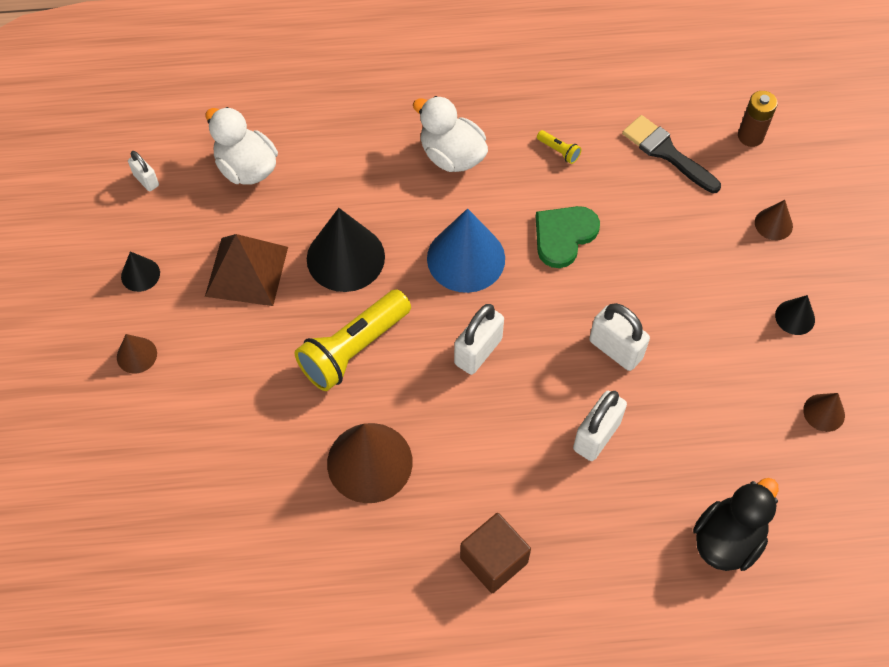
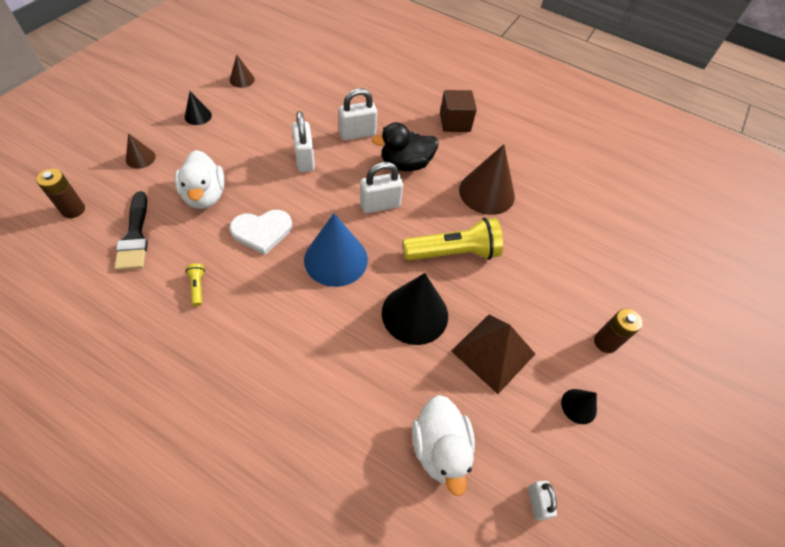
camera: 150 degrees left, 5 degrees down
(136, 355) = (605, 342): brown cone -> brown battery
(451, 156) = (272, 338): white duck -> white duck (205, 195)
(564, 236) = (262, 231): green heart -> white heart
(727, 540) = (342, 71): black duck -> black duck (405, 164)

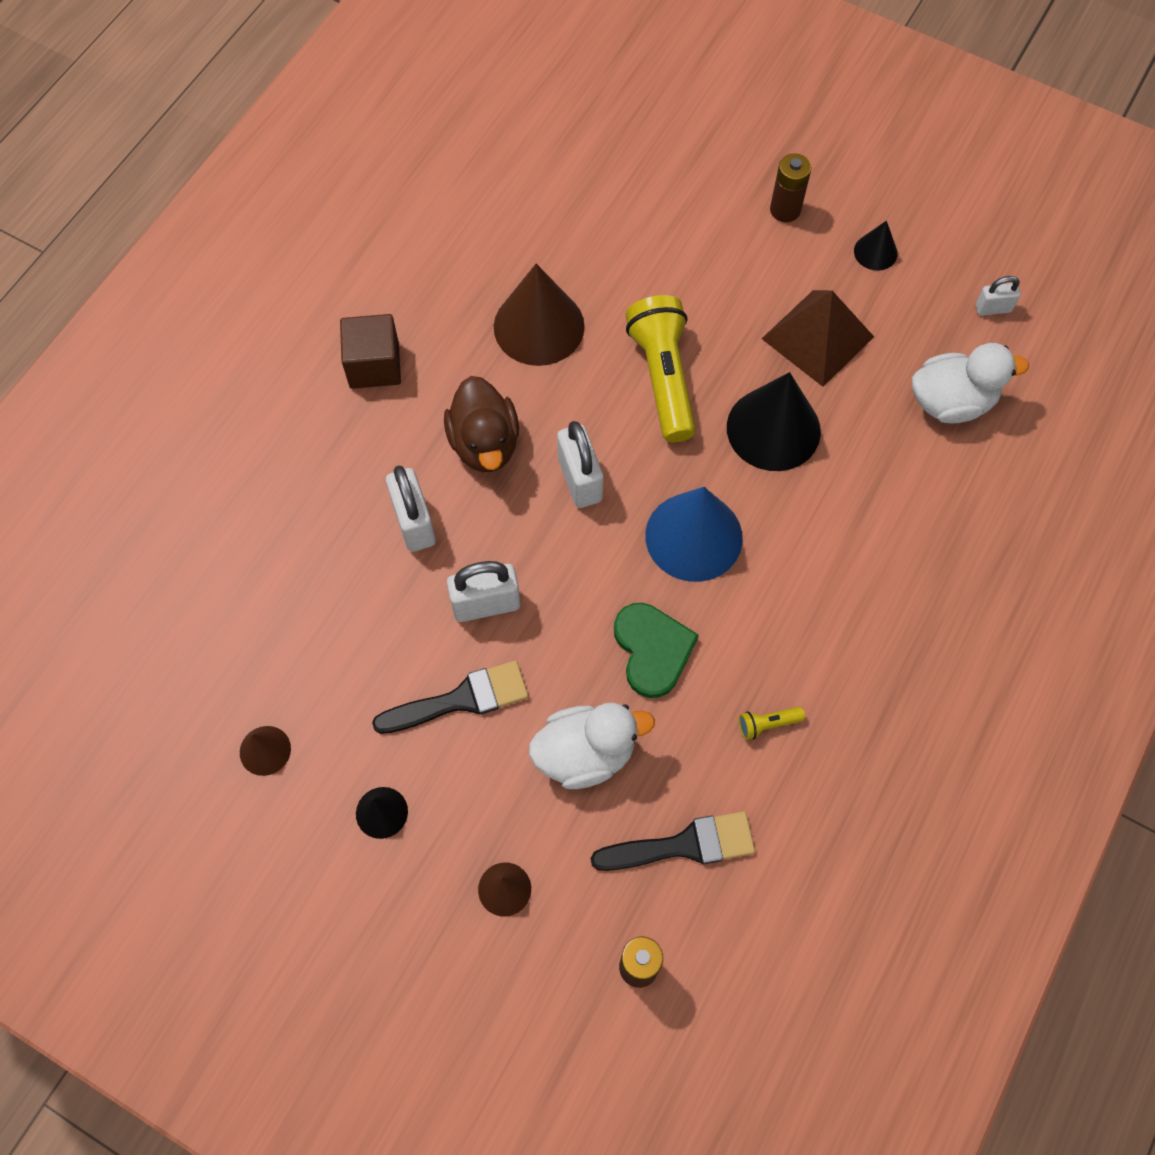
camera: 85 degrees left, 10 degrees up
(251, 147) = (461, 699): none -> black brush
(262, 231) = (652, 649): white heart -> green heart
(405, 164) = (484, 443): black duck -> brown duck

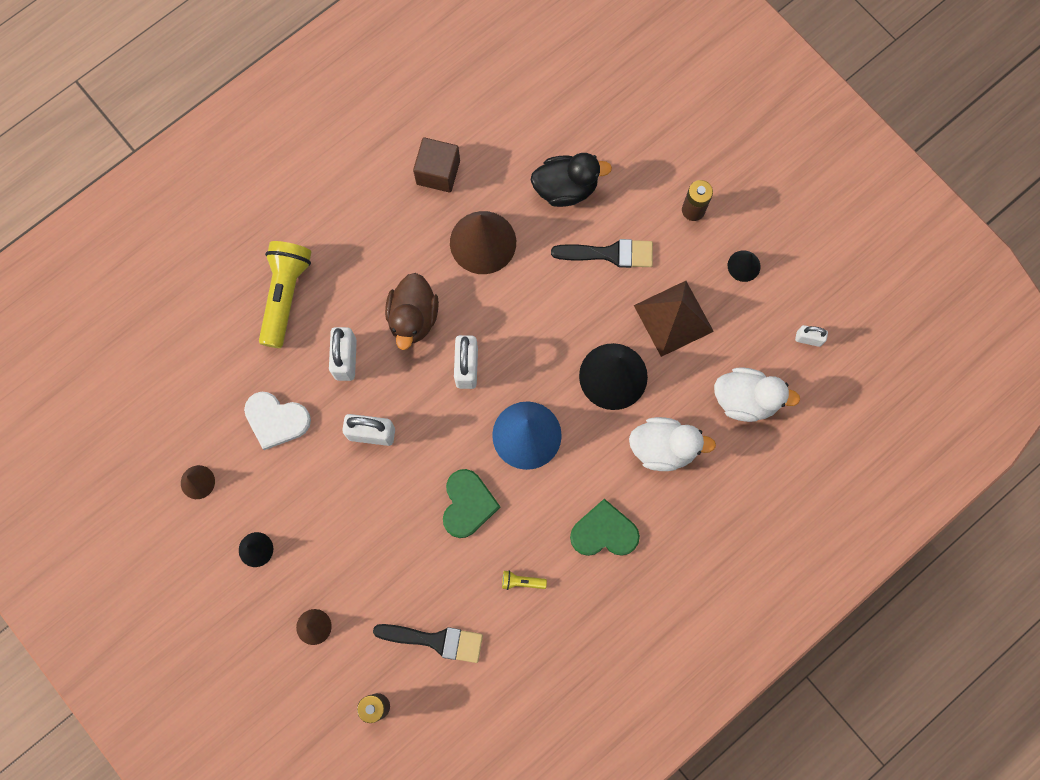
camera: 20 degrees right, 10 degrees up
(347, 631) = (276, 420): none -> white heart
(374, 365) = (360, 233): brown cube -> brown cube (438, 172)
(461, 699) = (332, 493): black brush -> black brush (610, 254)
(585, 754) = (397, 558): white duck -> white duck (663, 448)
(617, 234) = (566, 188): none -> black duck
(663, 378) = (553, 311): yellow flashlight -> yellow flashlight (285, 295)
(848, 622) = (604, 532): none -> green heart

